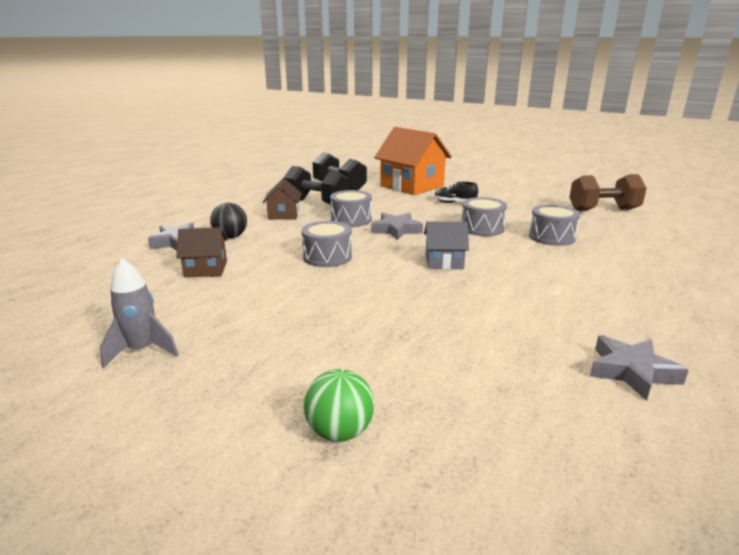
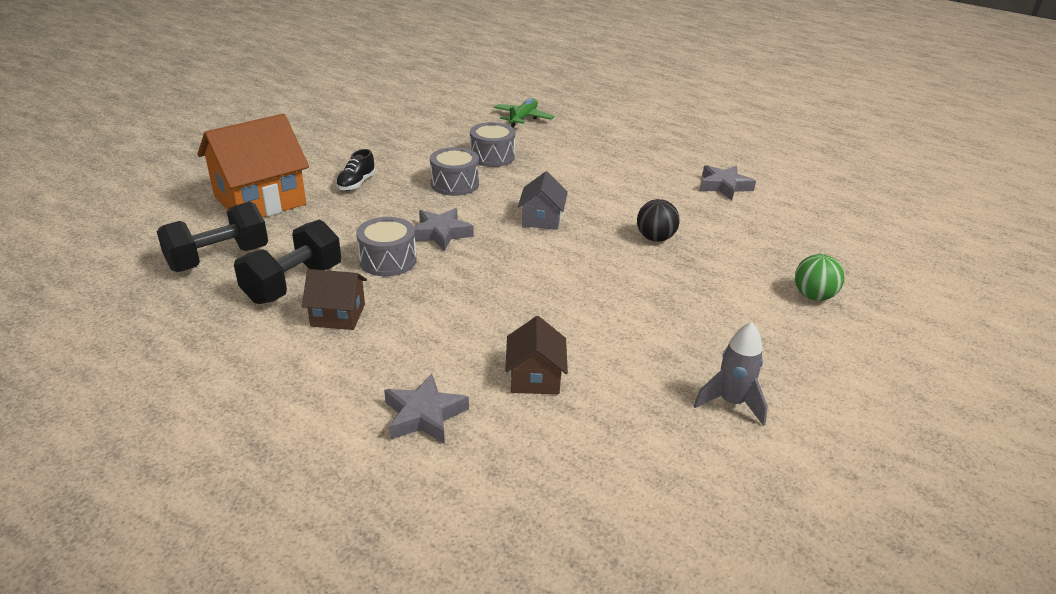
camera: 85 degrees left, 10 degrees up
(230, 237) = (419, 363): black ball -> black ball (655, 238)
(327, 257) = (514, 285): grey drum -> none
(603, 210) = (425, 116): brown dumbbell -> none
(663, 244) = (523, 118): none -> green plane

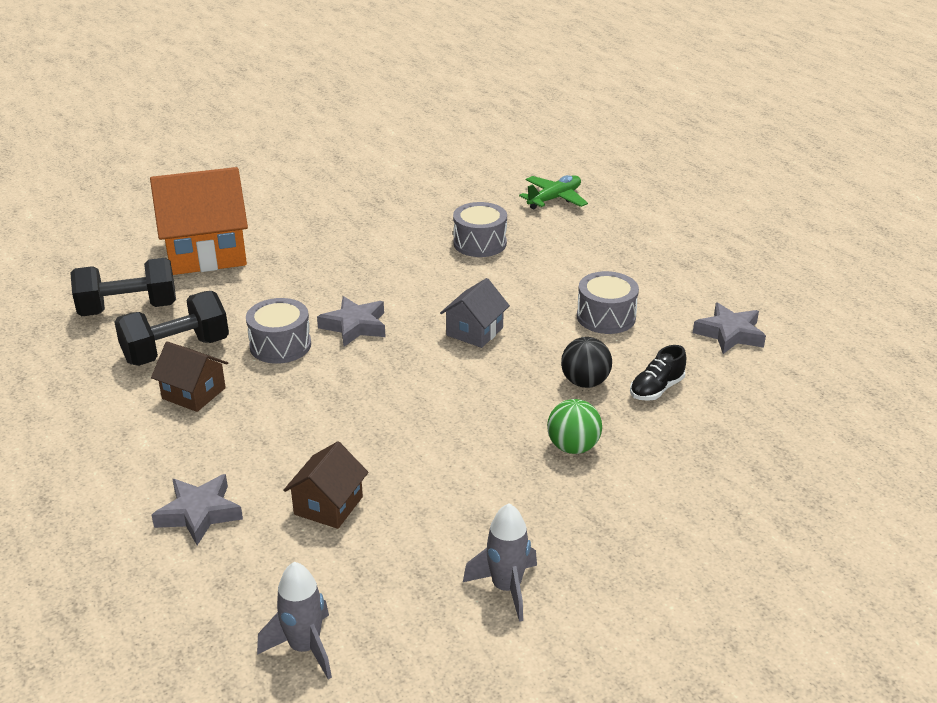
camera: 25 degrees right, 0 degrees up
(356, 183) = (311, 250): black shoe -> black shoe (656, 389)
(454, 184) = (412, 270): grey drum -> grey drum (606, 317)
(613, 503) = (304, 648): none -> grey rocket
(813, 296) = (714, 496): green ball -> green ball (573, 447)

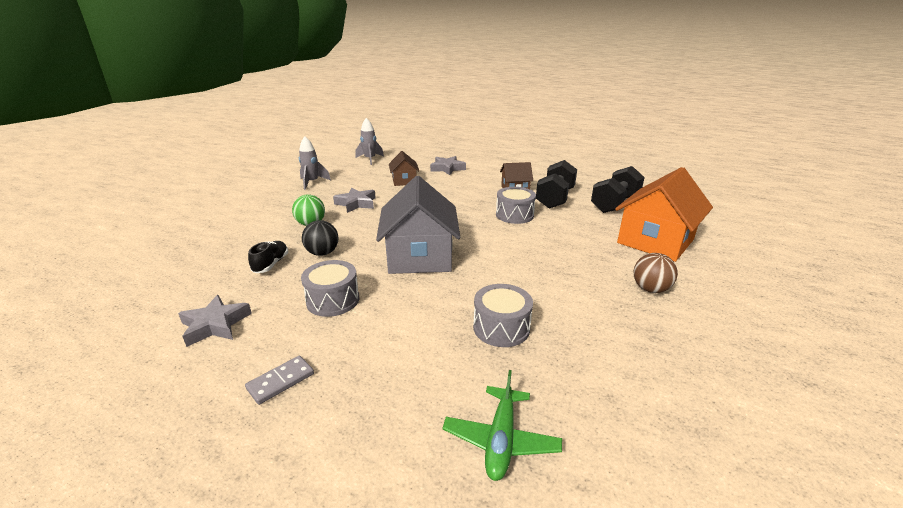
camera: 145 degrees right, 5 degrees down
(312, 222) = (650, 289): none -> brown ball
(355, 326) = (494, 235): grey star -> grey star (356, 203)
(474, 331) = (420, 257): grey house -> grey house, size x1.93
(679, 270) = (280, 381): none -> grey domino

